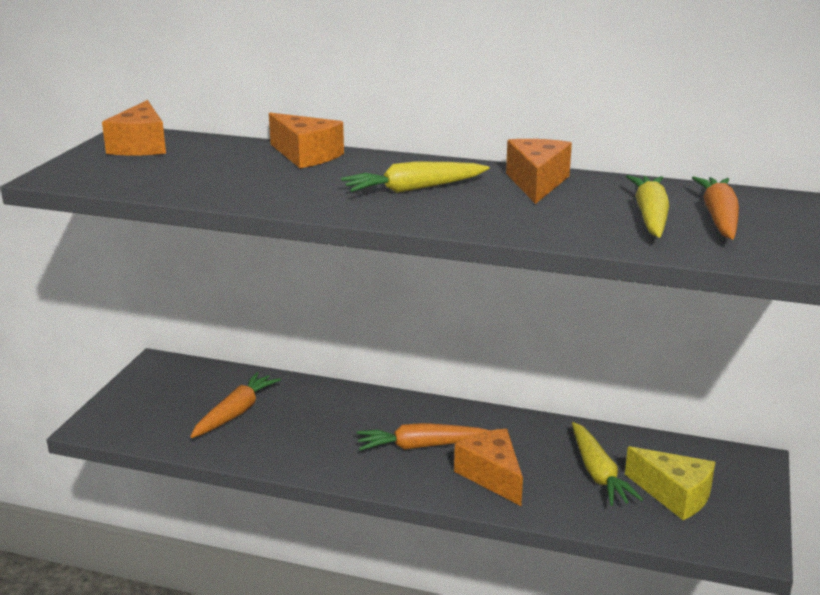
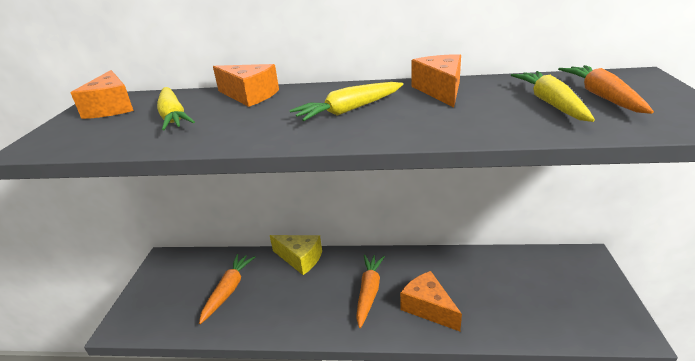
camera: 10 degrees left, 5 degrees up
(420, 446) = (369, 292): orange carrot -> orange carrot turned 120 degrees clockwise
(598, 473) = (498, 289): yellow carrot -> yellow carrot (173, 116)
(674, 495) = (557, 297): yellow cheese -> yellow cheese (300, 259)

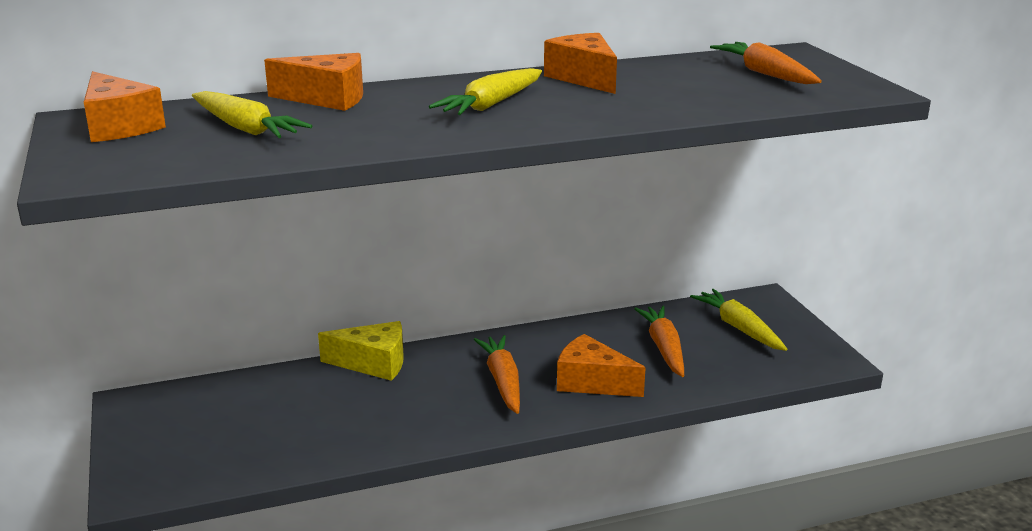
camera: 25 degrees left, 5 degrees down
(228, 290) = (284, 418): orange carrot -> orange carrot (664, 348)
(550, 103) = (717, 83): yellow carrot -> yellow carrot (738, 328)

